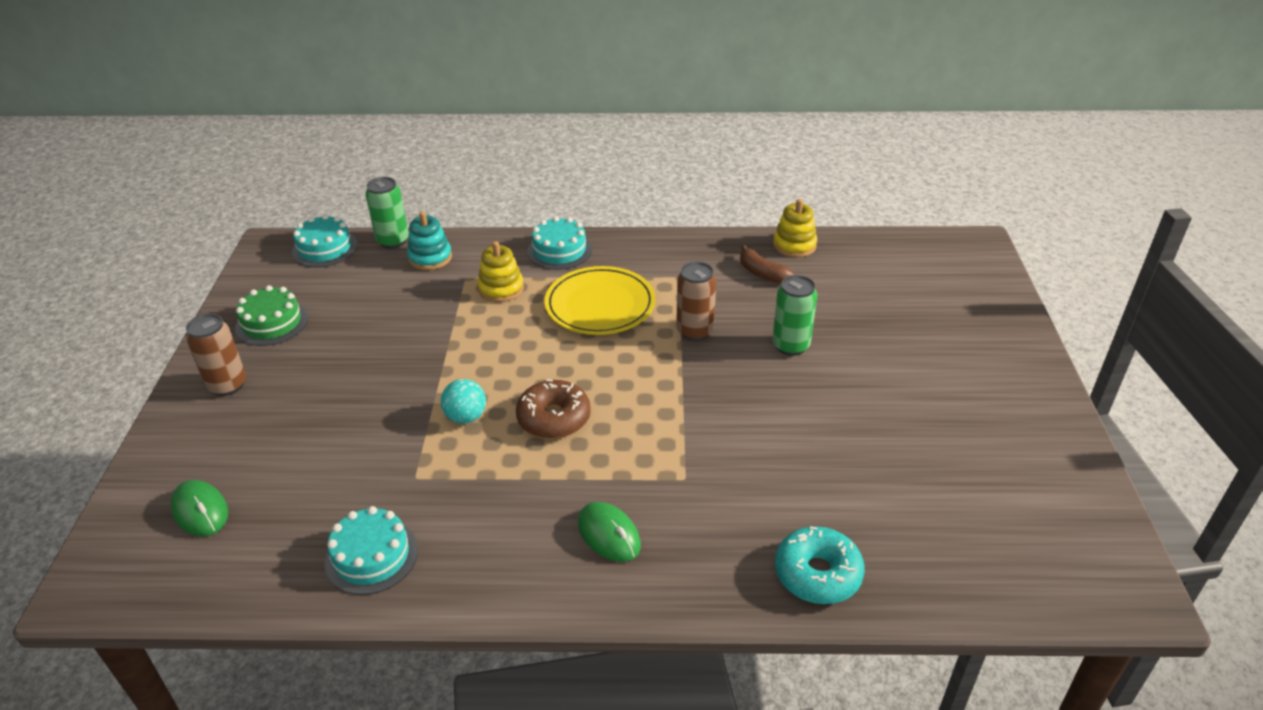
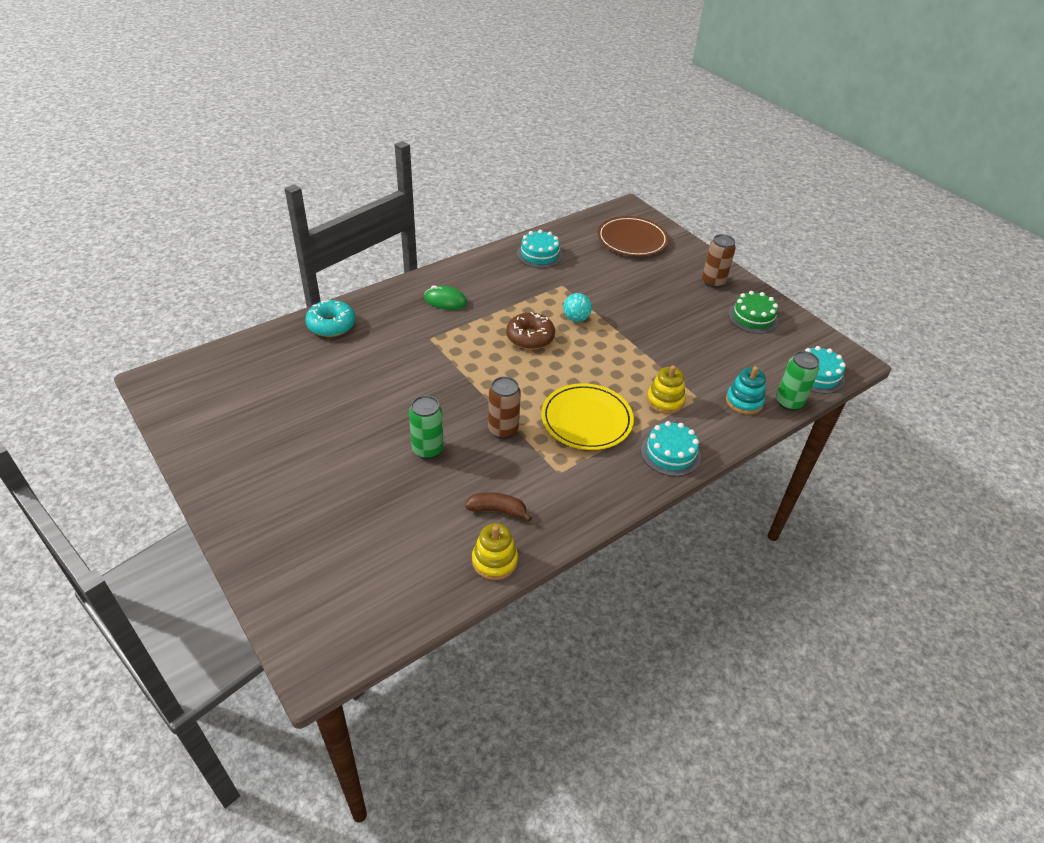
camera: 140 degrees right, 5 degrees up
(200, 511) = (632, 240): green mouse -> brown plate

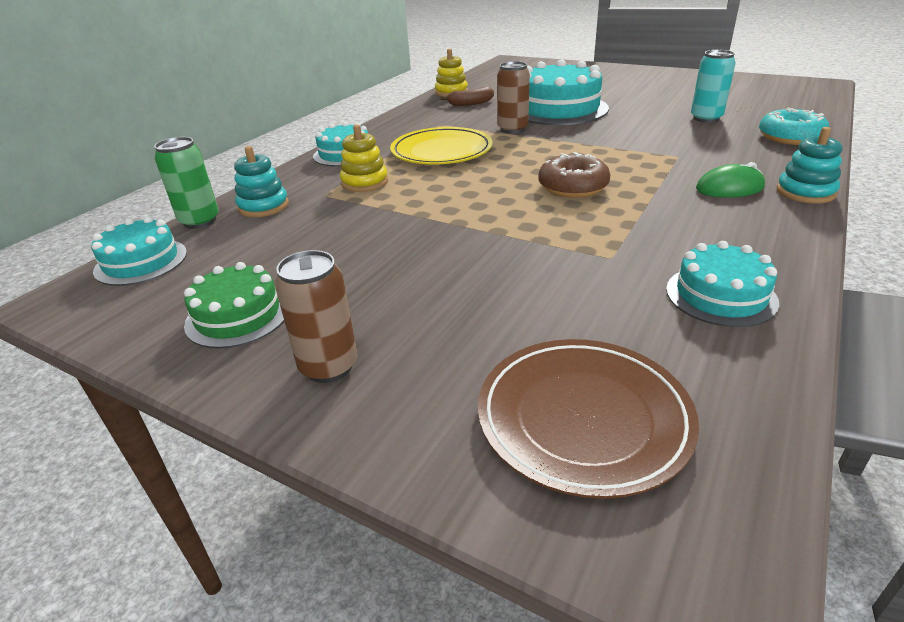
camera: 160 degrees right, 10 degrees down
(339, 373) = (706, 118): none -> turquoise can
(414, 283) = (805, 192): none -> turquoise stacking toy
(427, 449) = (558, 109): green can -> turquoise cake
(576, 318) = (539, 222): turquoise ball -> none

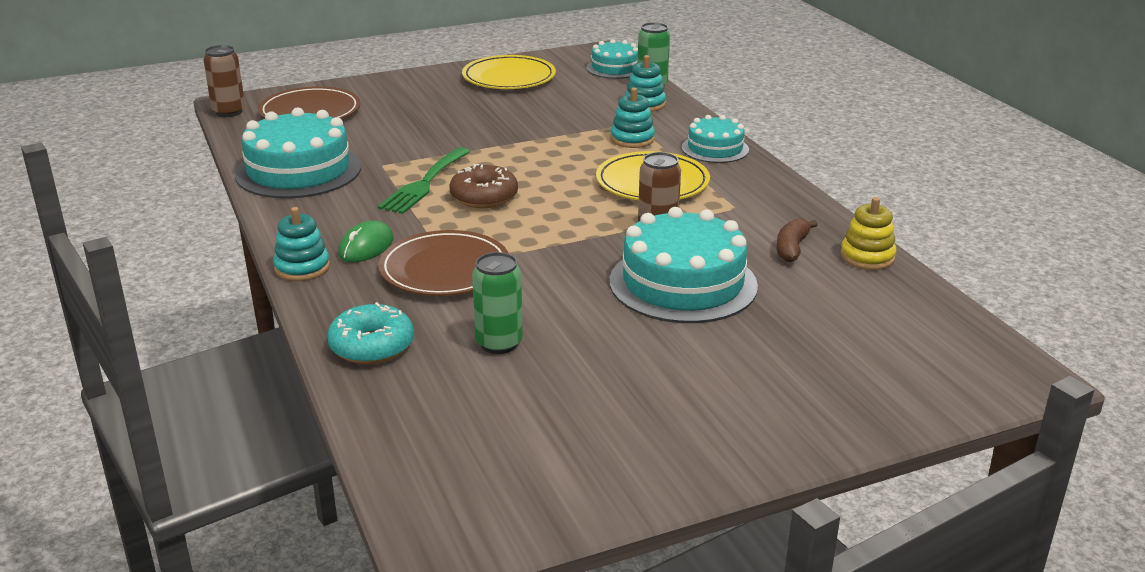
camera: 125 degrees right, 5 degrees down
(238, 316) = (509, 77): green cake -> yellow plate
(329, 366) = (432, 84): brown can -> brown can (229, 112)
(364, 182) = (632, 139): yellow stacking toy -> turquoise stacking toy
(601, 218) = (424, 183): none -> green fork
(686, 155) = (445, 269): none -> brown plate
(706, 118) = (499, 343): turquoise can -> green can
(721, 295) = (298, 171): turquoise cake -> turquoise cake, size x1.77

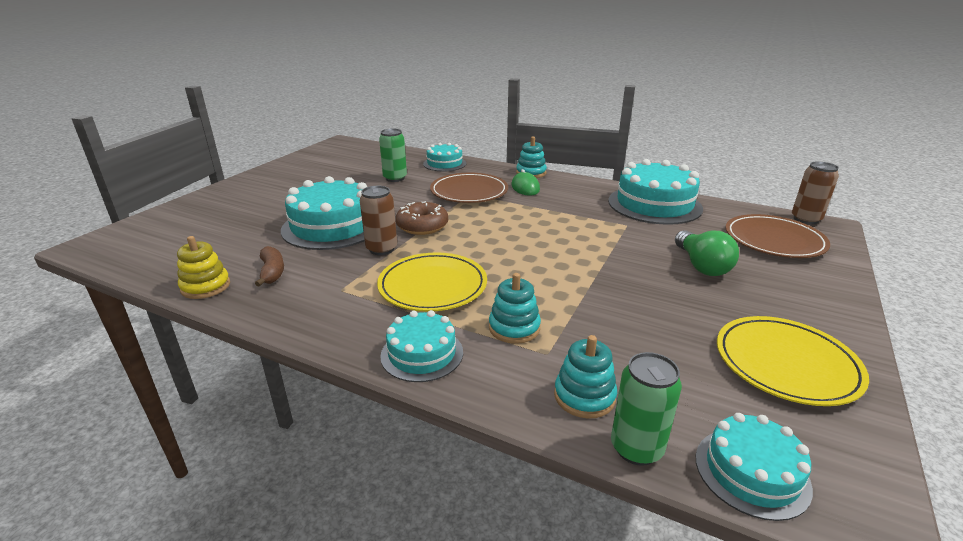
camera: 140 degrees right, 0 degrees up
(372, 346) = (444, 164): turquoise donut -> turquoise cake
(416, 120) = (701, 265): none -> green light bulb
(424, 183) = (575, 224): green fork -> none
(484, 197) = (524, 229): brown donut -> brown donut (422, 226)

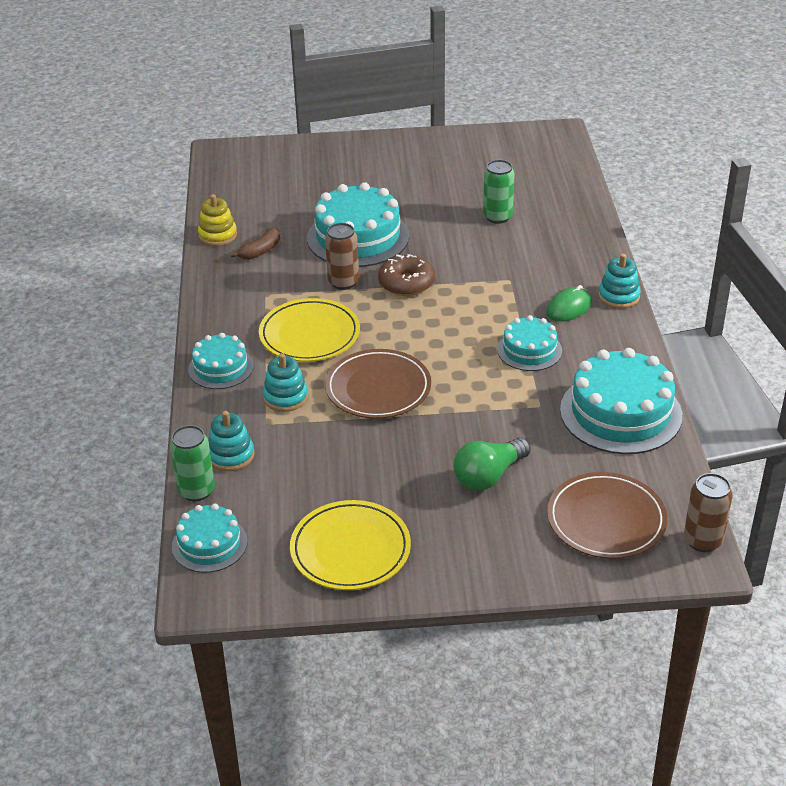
camera: 60 degrees right, 10 degrees up
(444, 164) = (576, 228): turquoise cake -> turquoise cake (529, 350)
(469, 192) = (515, 276): brown plate -> brown plate (378, 388)

